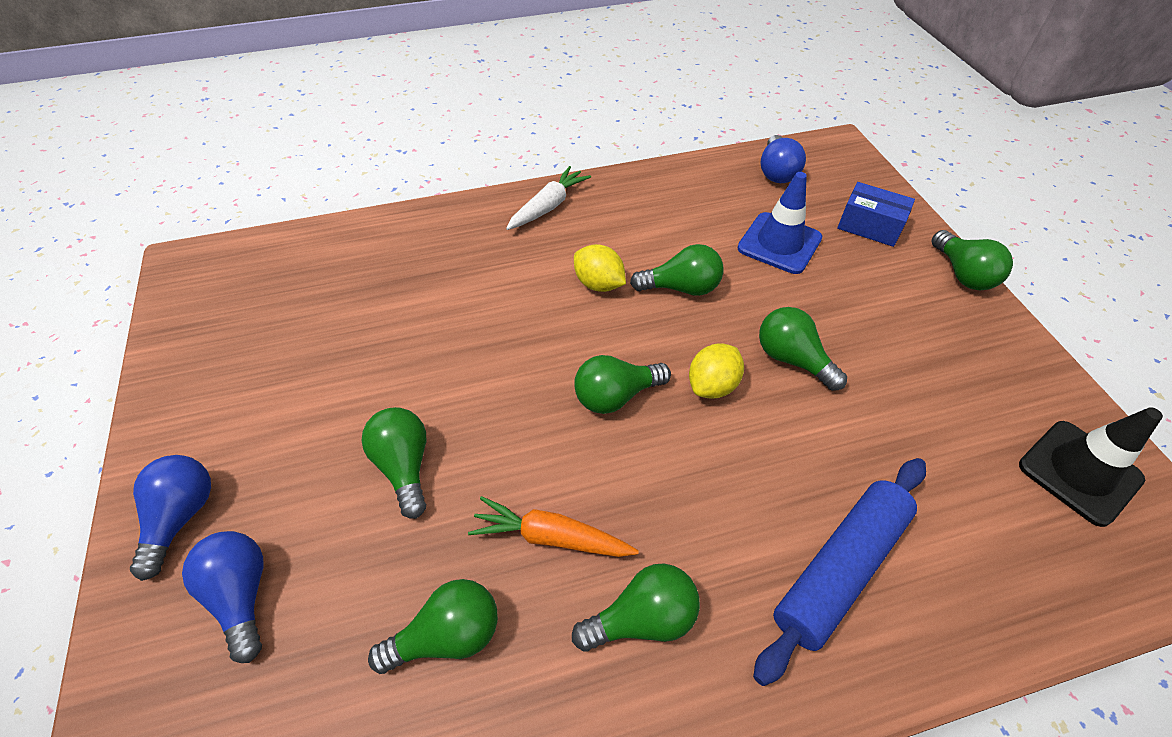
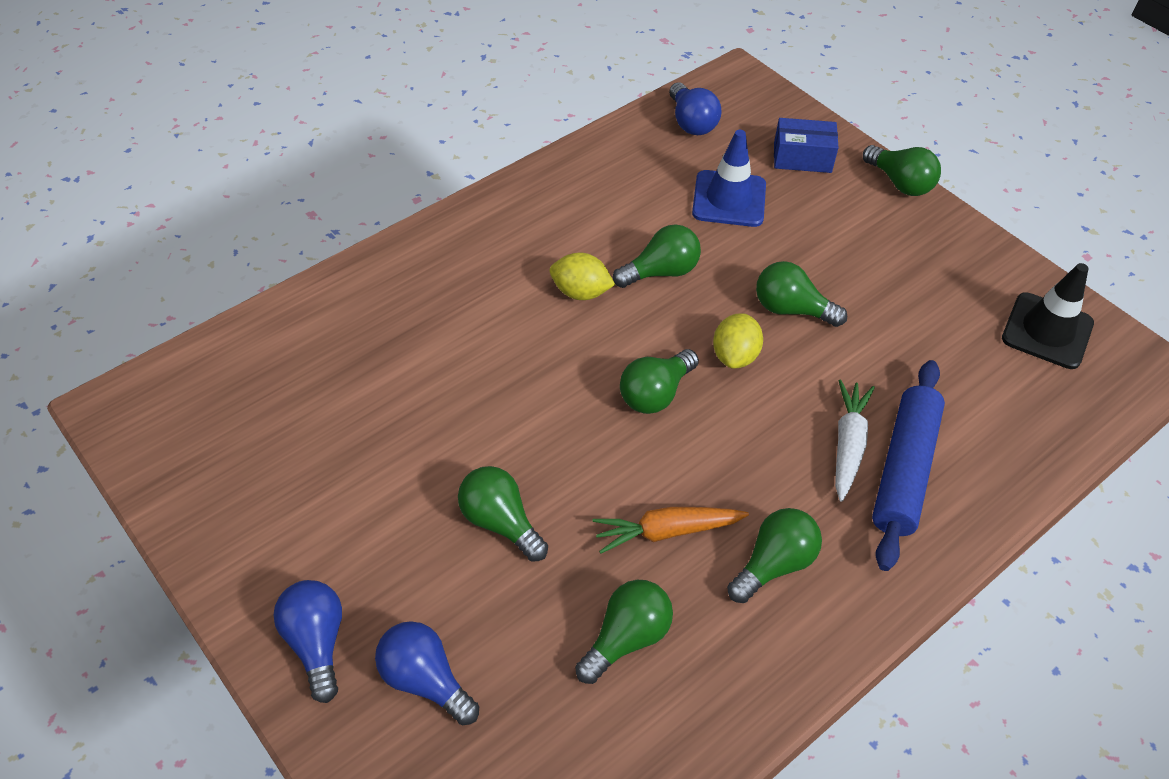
camera: 25 degrees left, 0 degrees up
(548, 206) = (482, 224): white carrot -> white carrot (848, 444)

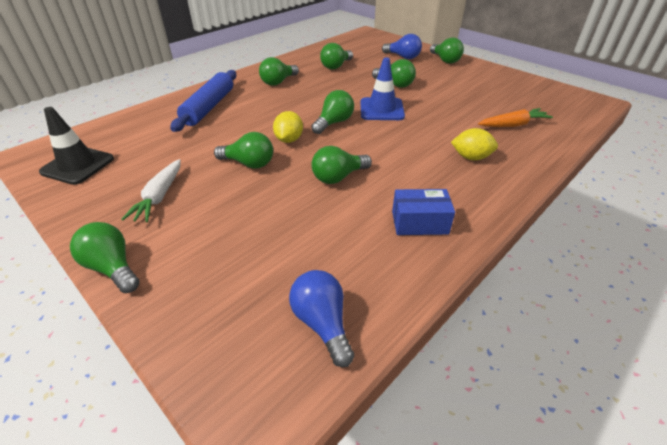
camera: 175 degrees right, 10 degrees down
(316, 643) = (445, 60): blue light bulb -> green light bulb
(580, 292) = (390, 162): yellow lemon -> yellow lemon (471, 157)
(666, 532) = (323, 86): orange carrot -> orange carrot (513, 125)
(729, 199) = (285, 235): blue traffic cone -> blue traffic cone (381, 109)
(802, 158) = (203, 287): blue box -> blue box (419, 222)
(848, 444) = (234, 113): white carrot -> white carrot (159, 197)

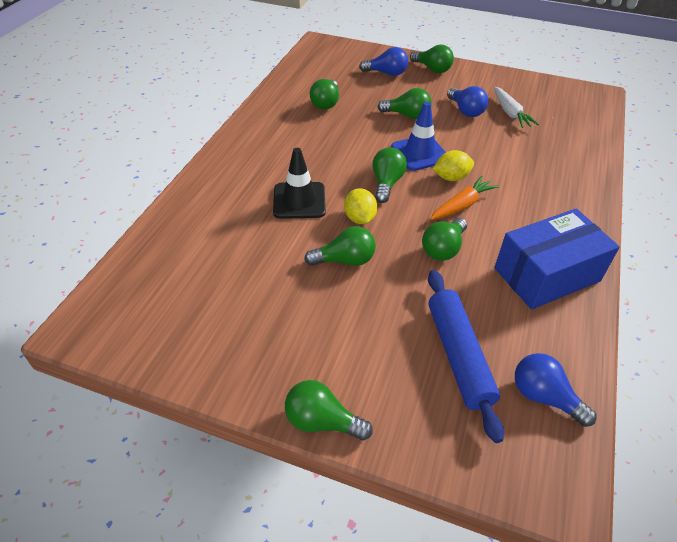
camera: 25 degrees left, 5 degrees up
(78, 165) = (157, 323): black traffic cone -> black traffic cone (299, 200)
(159, 197) = (290, 330): white carrot -> white carrot (510, 113)
(209, 107) = (233, 199): blue rolling pin -> blue rolling pin (458, 356)
(278, 82) = (281, 142): green light bulb -> none
(419, 222) = (546, 274): blue box -> blue box, size x1.79
(450, 90) = (465, 111): none -> blue light bulb
(471, 157) = (539, 190): yellow lemon -> yellow lemon (451, 178)
(513, 125) = (549, 141): orange carrot -> orange carrot (462, 205)

